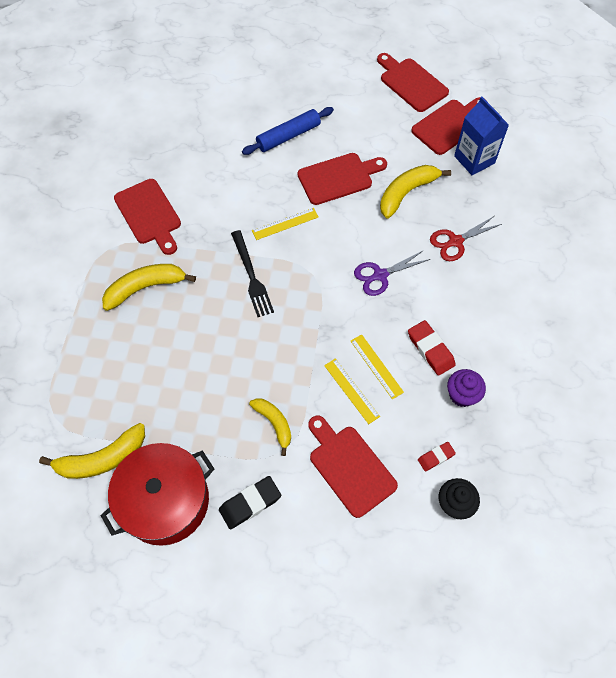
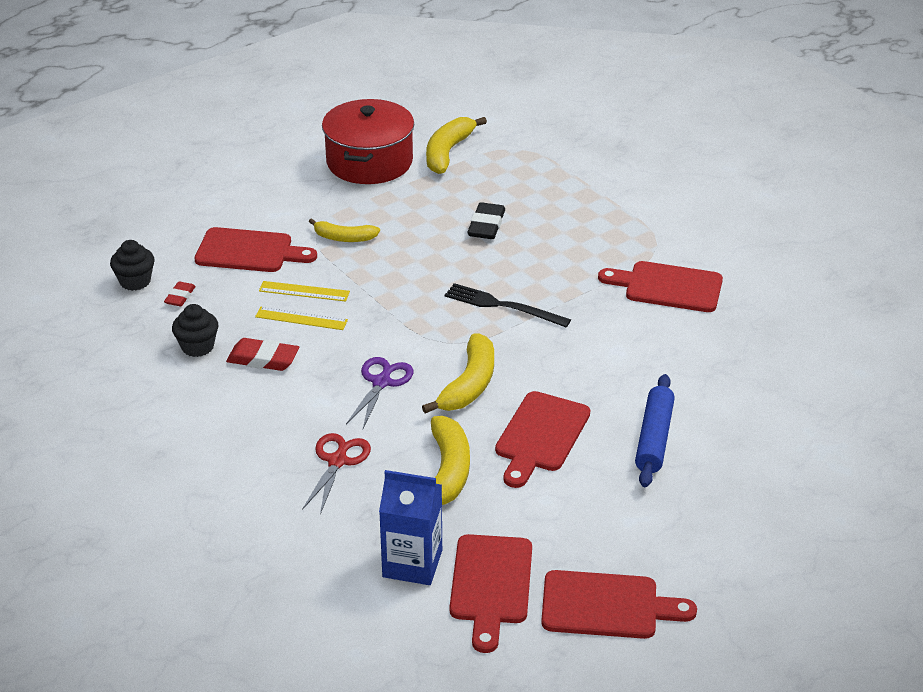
camera: 135 degrees right, 25 degrees down
(145, 288) = (580, 243): yellow banana -> yellow banana (469, 385)
(250, 503) = (304, 194): black eraser -> black eraser (486, 225)
(285, 224) = (533, 361): yellow ruler -> none
(462, 395) = (197, 347): purple cupcake -> black cupcake

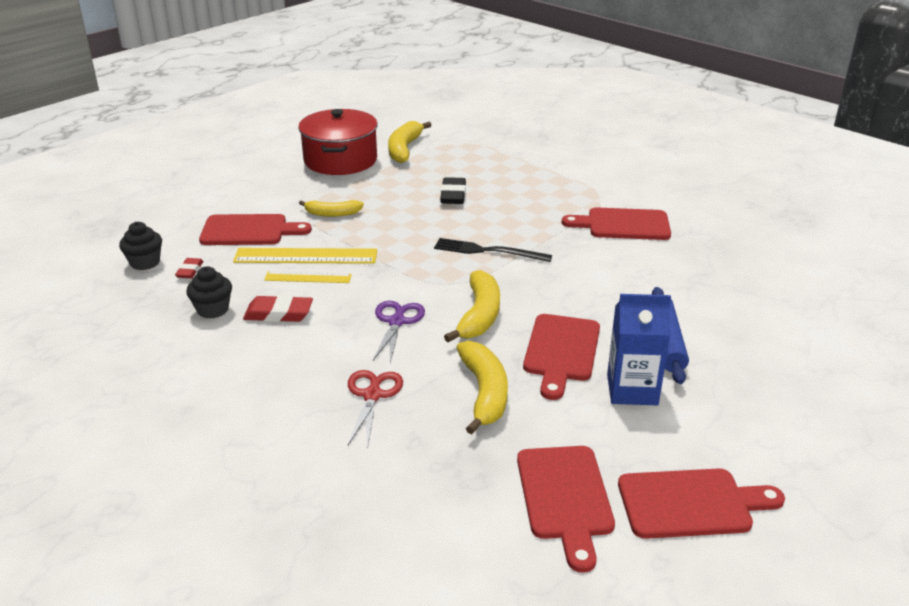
camera: 10 degrees left, 5 degrees down
(304, 291) = (306, 256): yellow ruler -> yellow ruler, size x1.71
(412, 563) = (477, 486): blue carton -> blue carton (632, 390)

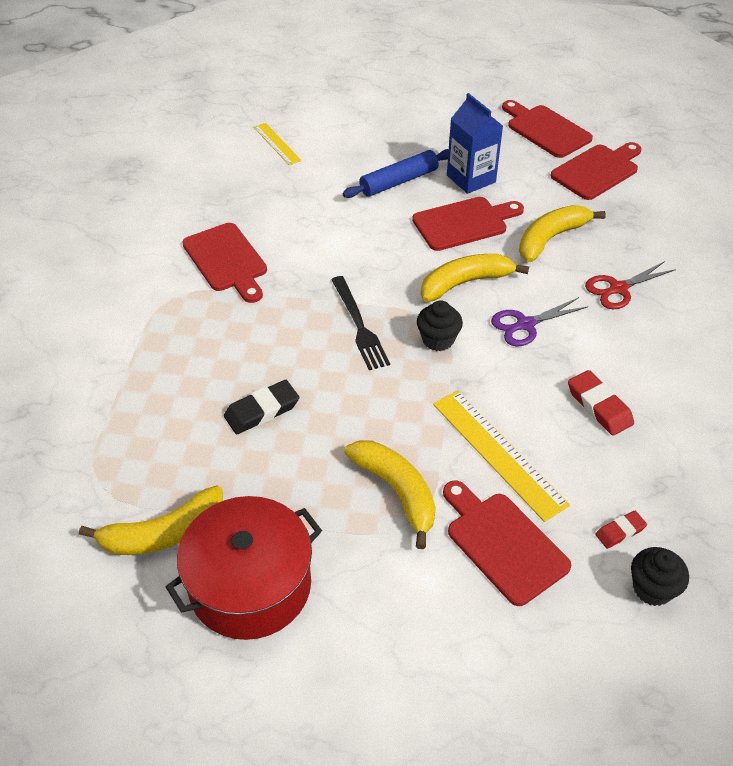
camera: 125 degrees left, 15 degrees up
(213, 310) = (647, 458): black cupcake -> black cupcake (438, 340)
(308, 277) = (529, 425): yellow ruler -> yellow ruler (277, 144)
(332, 214) = (397, 491): yellow banana -> yellow banana, size x1.55

